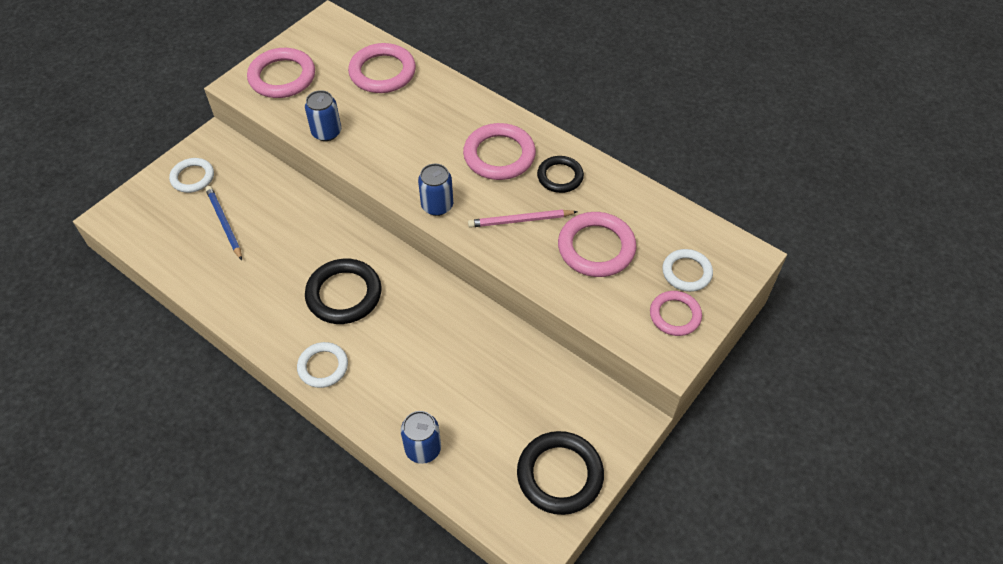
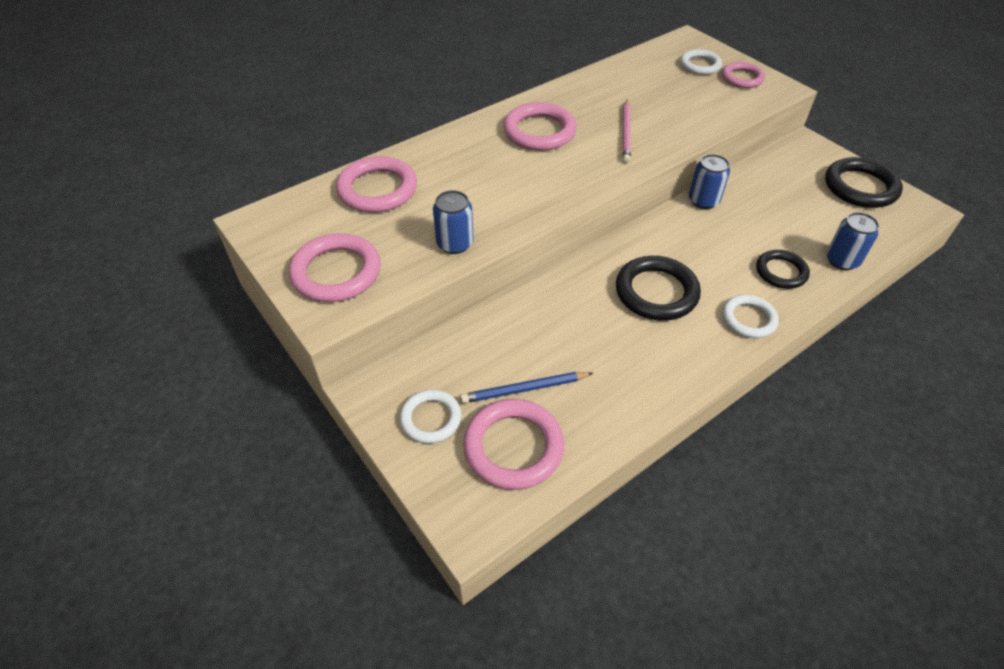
camera: 75 degrees left, 5 degrees down
(437, 205) = (594, 178): blue can -> blue can (703, 201)
(560, 176) = (579, 103): black ring -> black ring (781, 272)
(596, 248) = (667, 100): pink ring -> pink ring (513, 447)

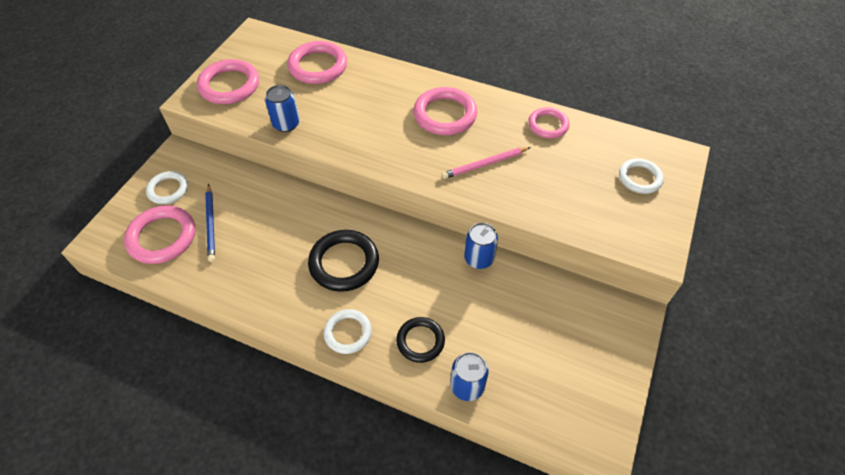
camera: 60 degrees right, 5 degrees up
(524, 389) = (211, 224): blue pencil -> blue pencil turned 150 degrees counterclockwise
(742, 78) = (646, 215): pink ring -> pink ring (548, 125)
(860, 187) = (596, 378): black ring -> none

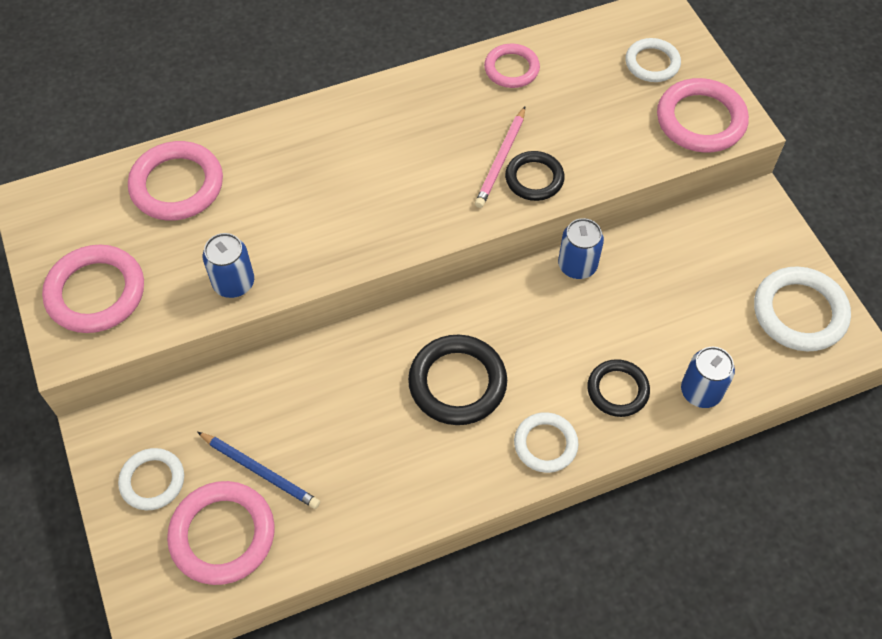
camera: 45 degrees left, 5 degrees up
(445, 115) = (396, 135): pink ring -> pink ring (700, 120)
(491, 186) = (534, 178): none -> black ring
(586, 398) = (799, 312): none -> white ring

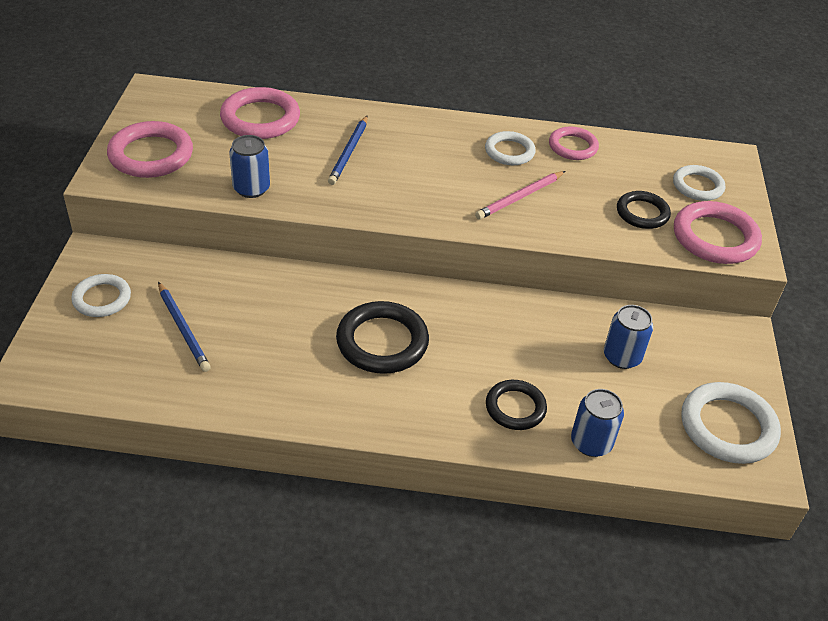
camera: 25 degrees right, 15 degrees down
(222, 535) = (121, 356): pink ring -> none
(300, 185) = (349, 152): none -> blue pencil
(534, 178) = (538, 219): black ring -> black ring (642, 213)
(545, 444) = (423, 416): white ring -> white ring (509, 152)
(577, 265) = (544, 308): blue can -> blue can (622, 357)

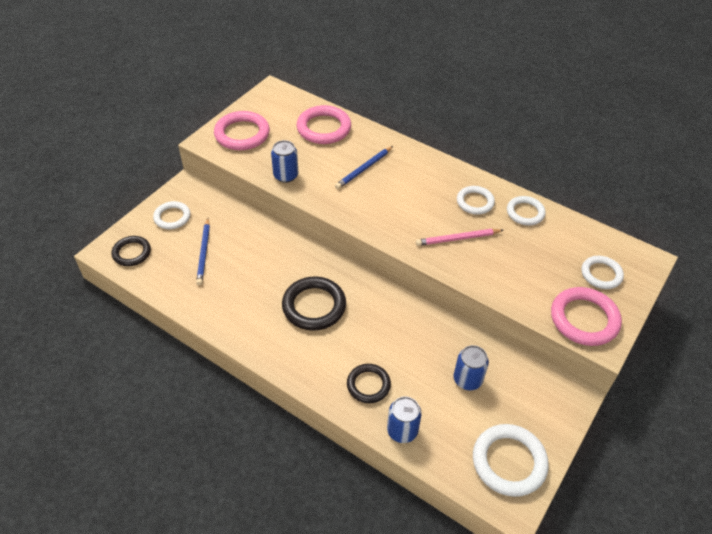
camera: 30 degrees right, 5 degrees up
(573, 147) = (525, 213): pink ring -> white ring
(642, 213) = (540, 281): black ring -> black ring (132, 253)

